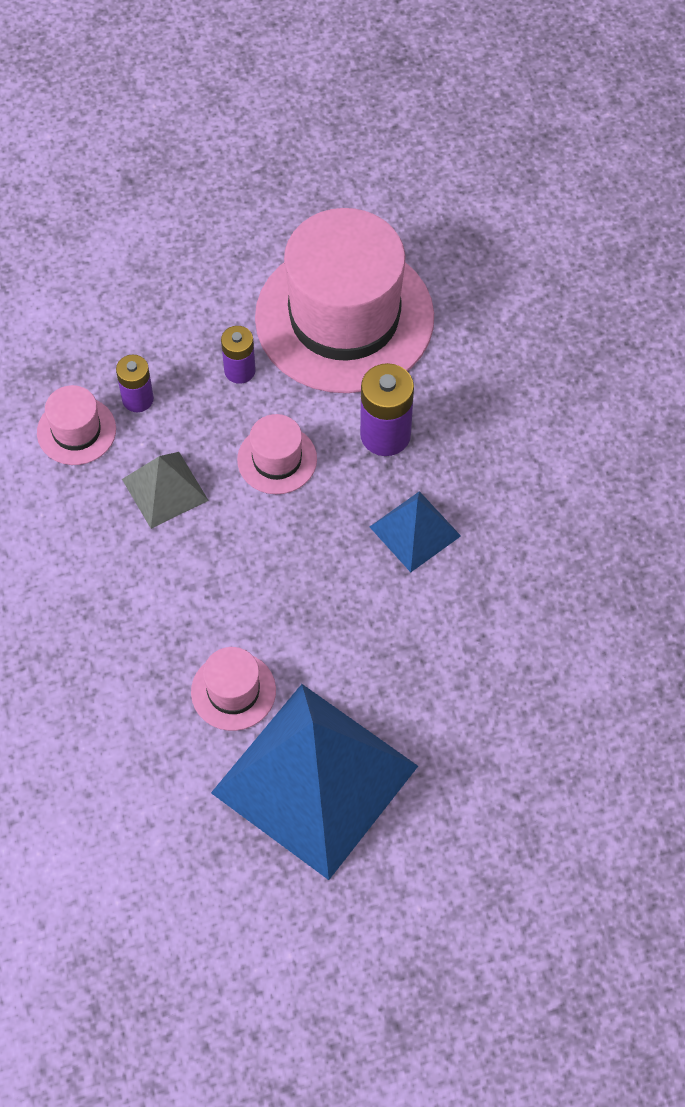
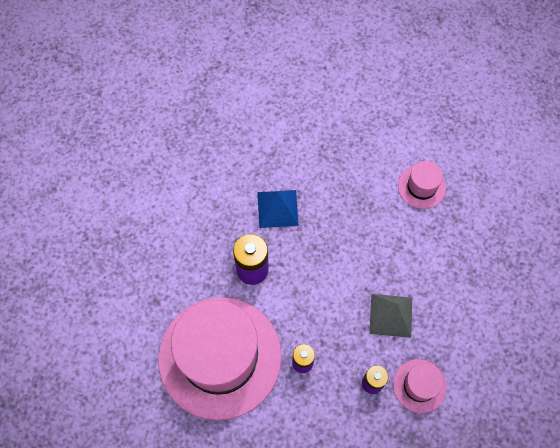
camera: 145 degrees left, 5 degrees up
(277, 459) = (319, 293): pink hat -> none
(314, 779) = (409, 126): blue pyramid -> none

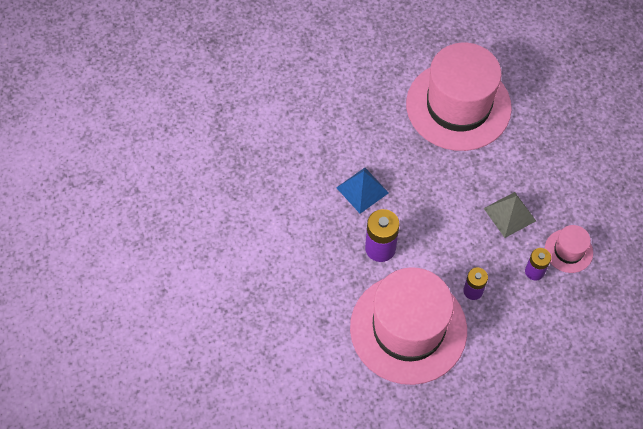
camera: 35 degrees left, 5 degrees down
(421, 187) = (458, 106): pink hat -> pink hat, size x2.34

